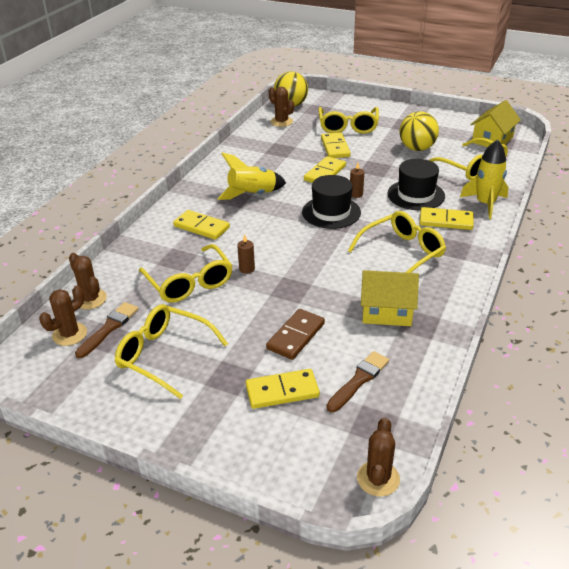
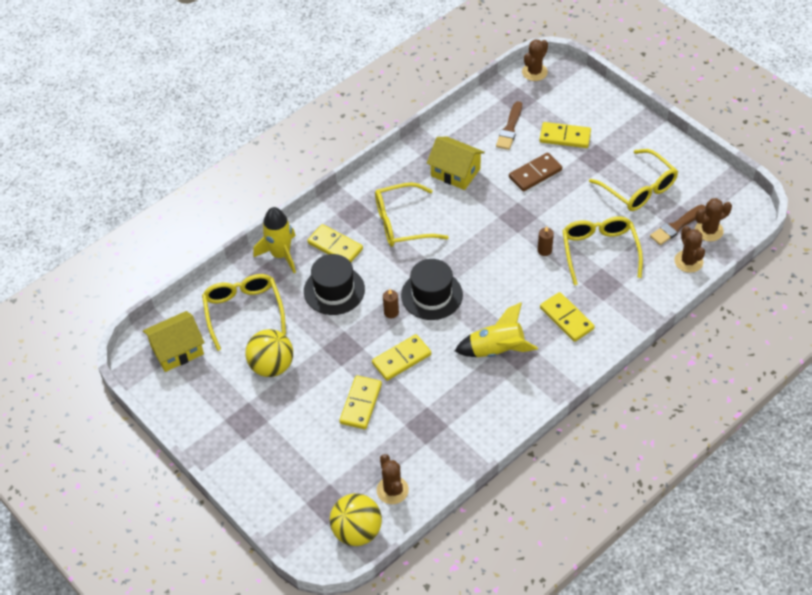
camera: 155 degrees left, 15 degrees up
(348, 126) = (317, 444): yellow glasses -> none
(359, 380) = (510, 128): brown brush -> brown brush turned 45 degrees counterclockwise

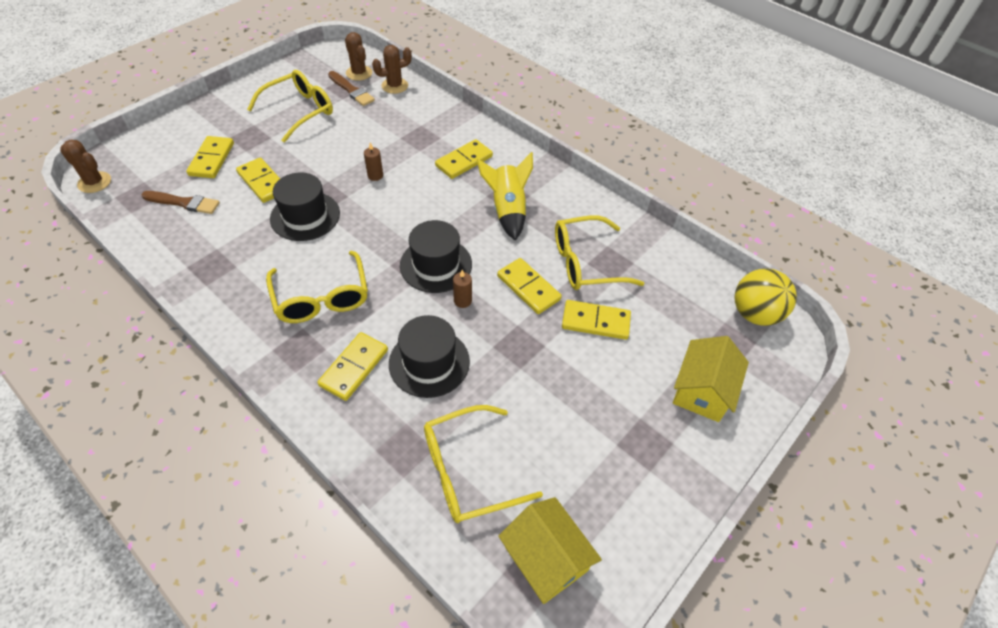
camera: 100 degrees left, 0 degrees up
(272, 366) = (556, 422): yellow ball -> none
(280, 254) = (364, 434): yellow rocket -> none
(392, 490) = (696, 287): brown cactus -> none
(455, 172) = (245, 249): yellow house -> yellow house (702, 391)
(492, 205) = (305, 216): none -> black hat
(535, 174) = (263, 182): brown domino -> yellow domino
(599, 251) = (379, 138): yellow glasses -> yellow glasses (586, 263)

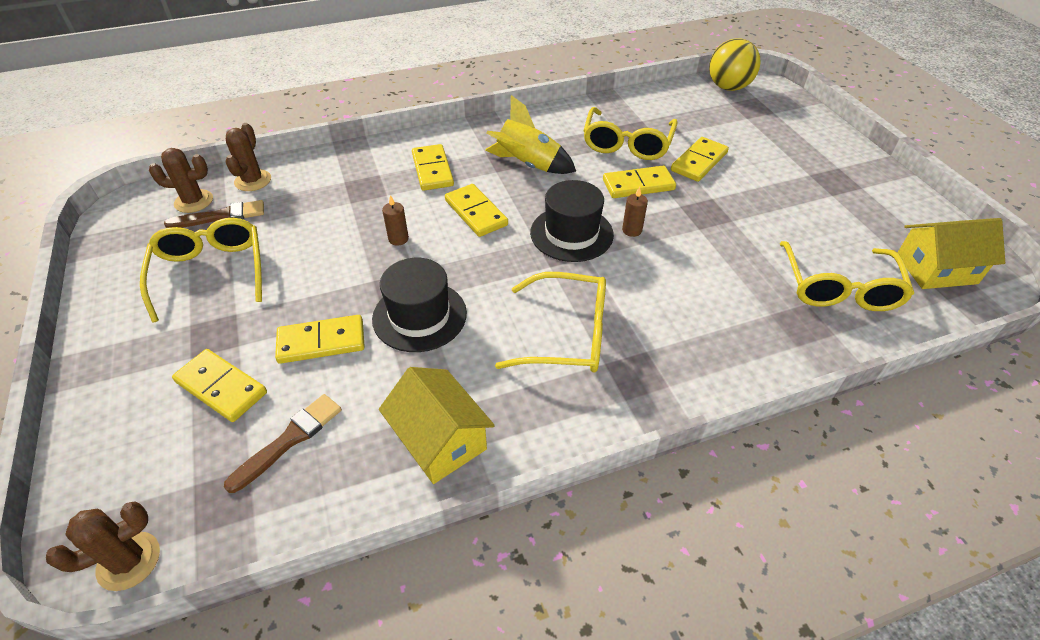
camera: 60 degrees left, 5 degrees down
(354, 367) = (683, 334): yellow domino -> yellow domino (476, 213)
(429, 362) = (701, 276): black hat -> none
(702, 391) = (793, 136): yellow house -> yellow house (440, 440)

